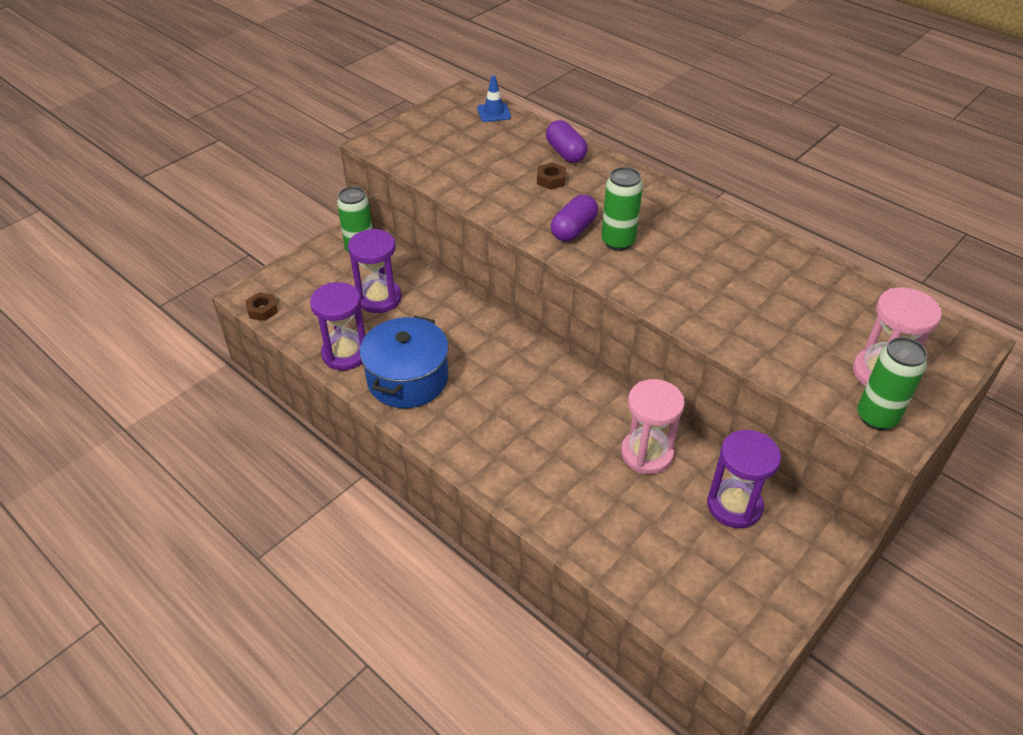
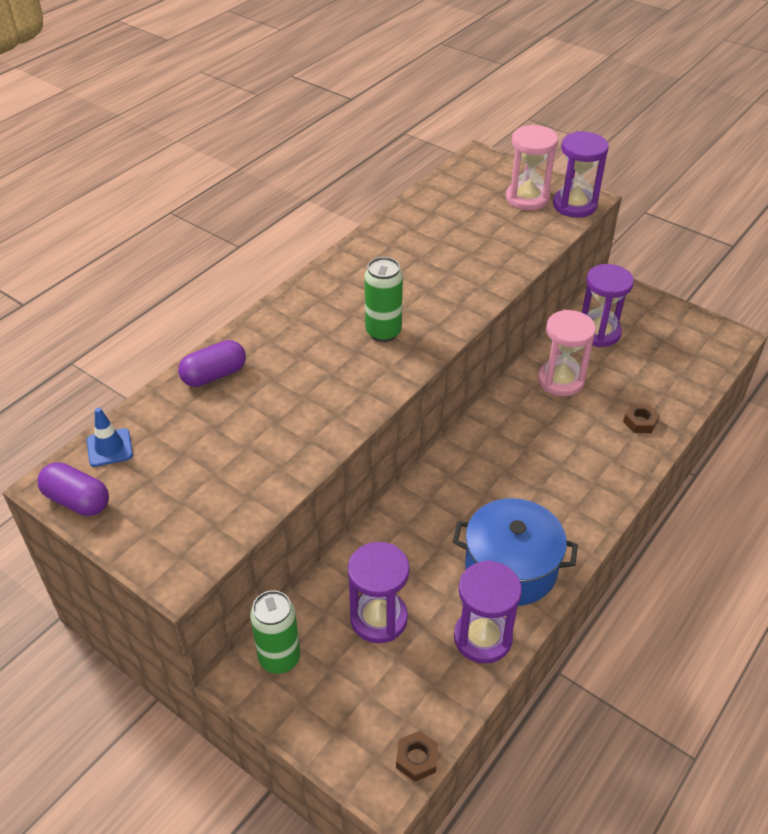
camera: 95 degrees left, 0 degrees up
(551, 180) = (272, 385): brown nut -> brown nut (640, 422)
(573, 230) = (366, 364): purple capsule -> purple capsule (77, 500)
(876, 417) = (574, 205): green can -> purple hourglass

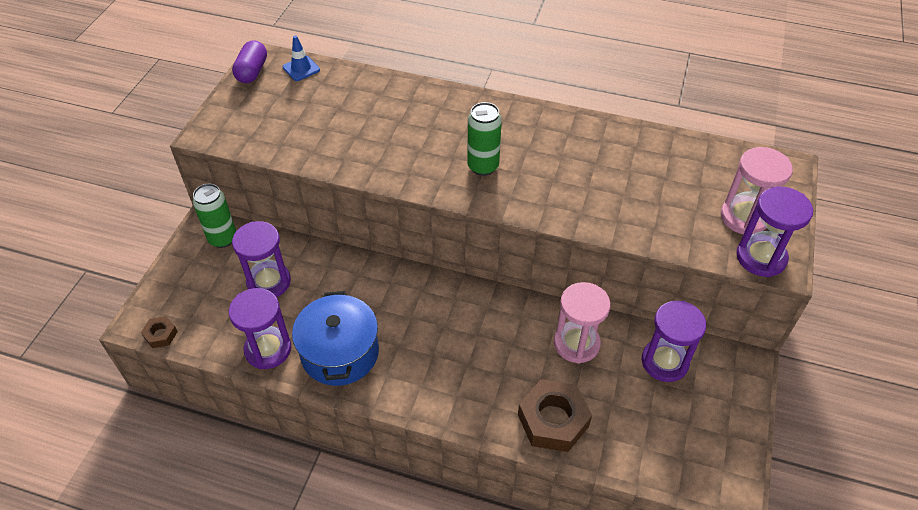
camera: 70 degrees right, 5 degrees up
(214, 375) = (389, 91): purple capsule -> none
(640, 422) = (553, 420): brown nut -> brown nut, size x2.02

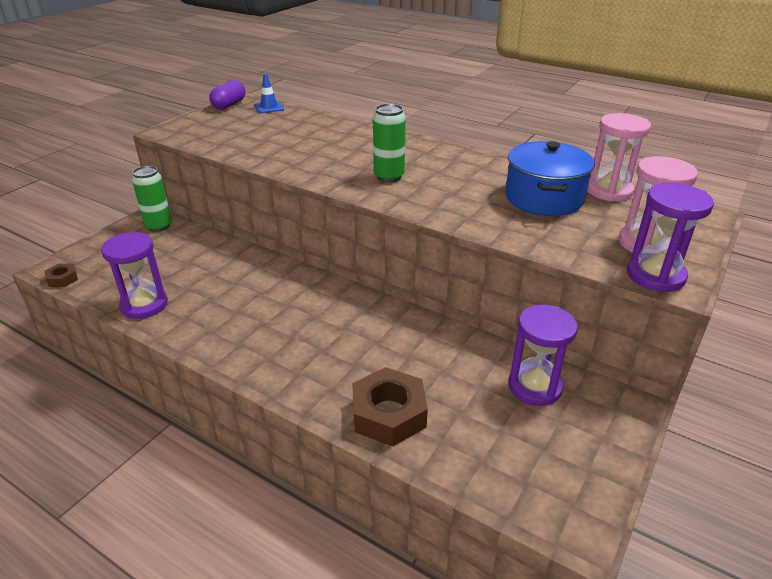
camera: 15 degrees right, 15 degrees down
(269, 282) = (177, 259): purple hourglass -> none
(340, 353) = (206, 319): blue pot -> blue pot (544, 198)
(576, 343) = (443, 353): pink hourglass -> pink hourglass (609, 191)

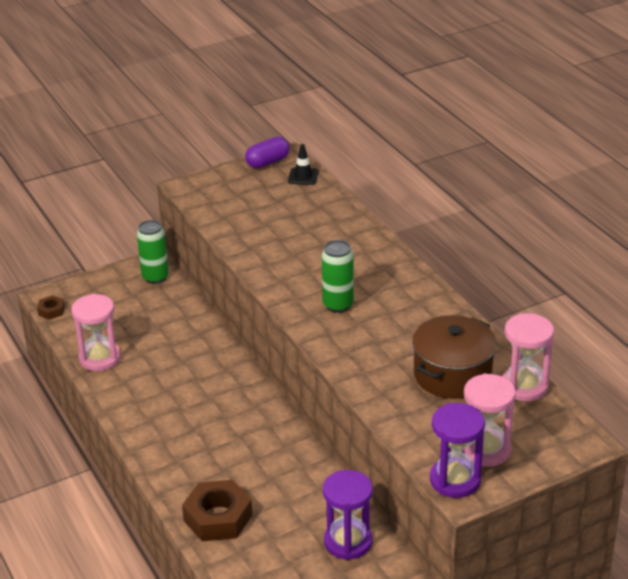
camera: 30 degrees right, 0 degrees up
(144, 305) = (100, 358): purple hourglass -> pink hourglass
(269, 107) = (303, 176): blue traffic cone -> black traffic cone
(544, 198) = (452, 374): blue pot -> brown pot

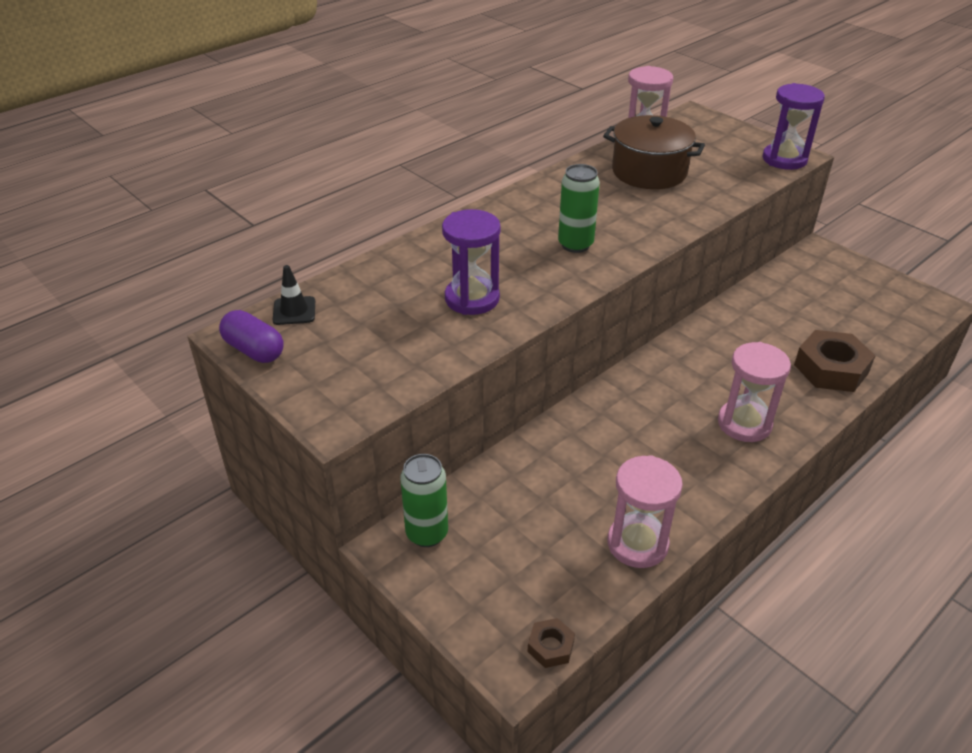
camera: 105 degrees left, 5 degrees up
(348, 542) = (796, 286): purple hourglass -> purple hourglass (472, 299)
(485, 450) = (737, 150): pink hourglass -> pink hourglass (744, 424)

